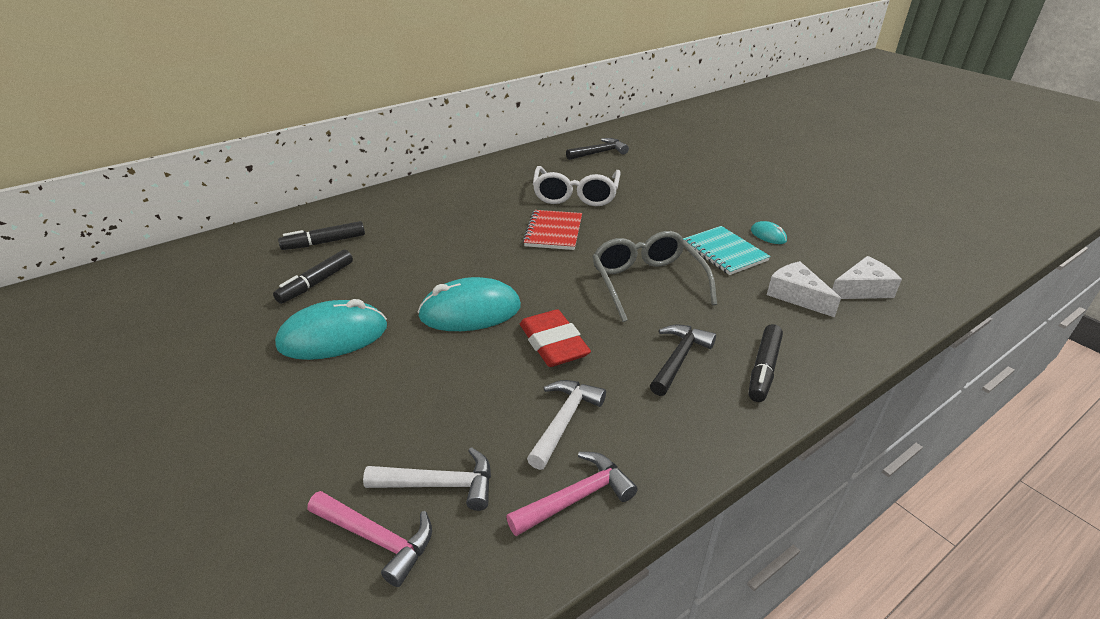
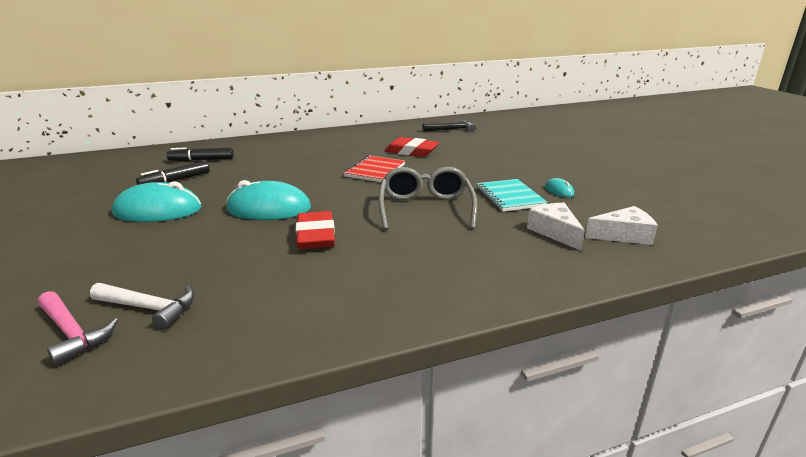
camera: 15 degrees right, 10 degrees down
(564, 420) = (281, 284): white hammer -> none
(576, 195) = (411, 151): white glasses -> red eraser
(577, 497) = (247, 336): pink hammer -> none
(679, 358) = (412, 259): black hammer -> none
(763, 369) = (484, 276): black marker -> none

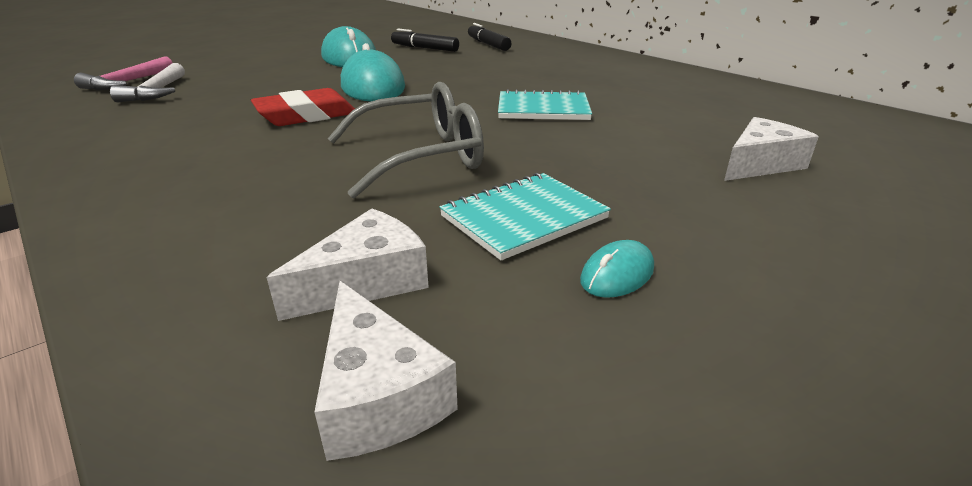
camera: 70 degrees right, 5 degrees up
(375, 170) = (543, 109): red notebook -> turquoise notebook
(411, 151) = (659, 117): red eraser -> none
(452, 129) = (841, 128): black hammer -> none
(479, 150) = (760, 164): none -> white cheese

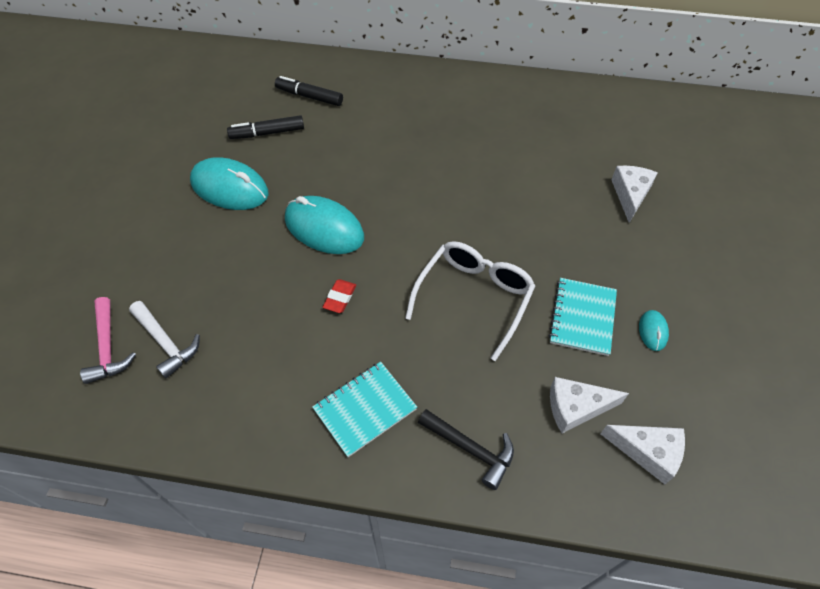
camera: 40 degrees left, 25 degrees up
(185, 243) = (471, 449): none -> black hammer
(306, 115) = (340, 298): red eraser -> red eraser, size x0.54
(366, 281) = (576, 408): white cheese -> white cheese turned 105 degrees counterclockwise
(420, 157) = (473, 298): grey glasses -> white glasses
(543, 109) = (472, 193): turquoise notebook -> turquoise notebook (364, 409)

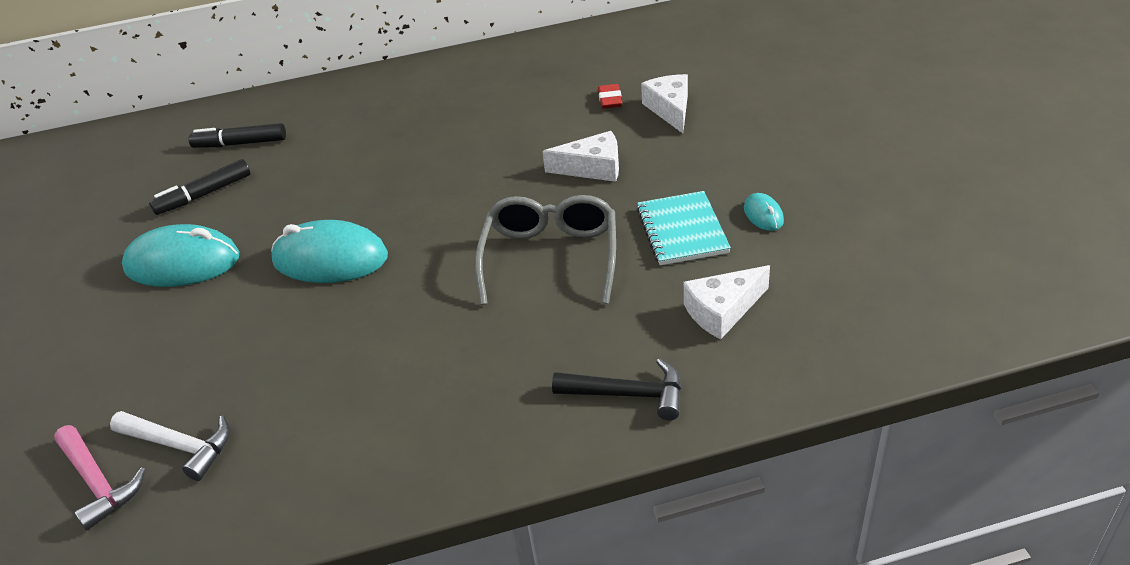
camera: 20 degrees left, 15 degrees down
(340, 298) = (388, 316): red eraser -> red eraser (610, 99)
(364, 409) = (480, 408): turquoise notebook -> none
(473, 298) = (550, 258): white glasses -> grey glasses
(648, 452) = (821, 318): white cheese -> white cheese (592, 168)

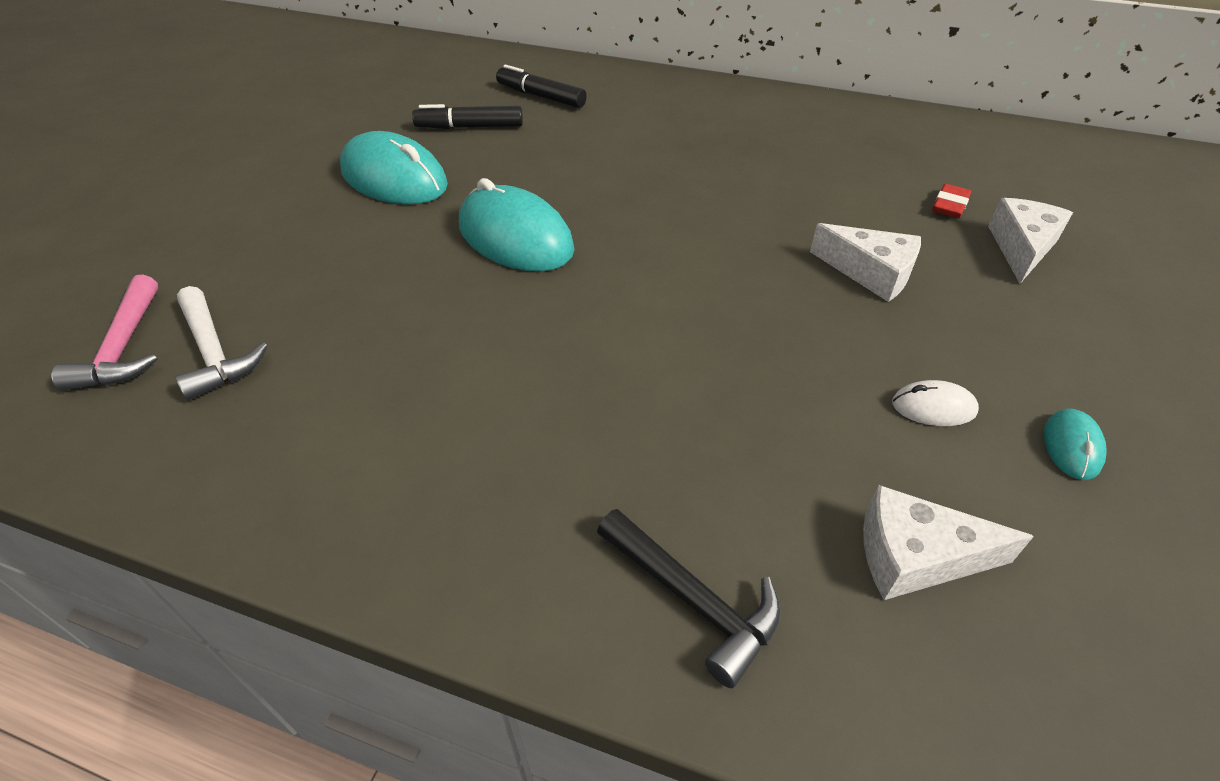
camera: 30 degrees right, 5 degrees up
(550, 258) = (738, 355): grey glasses -> none
(682, 230) = (933, 407): turquoise notebook -> white mouse

